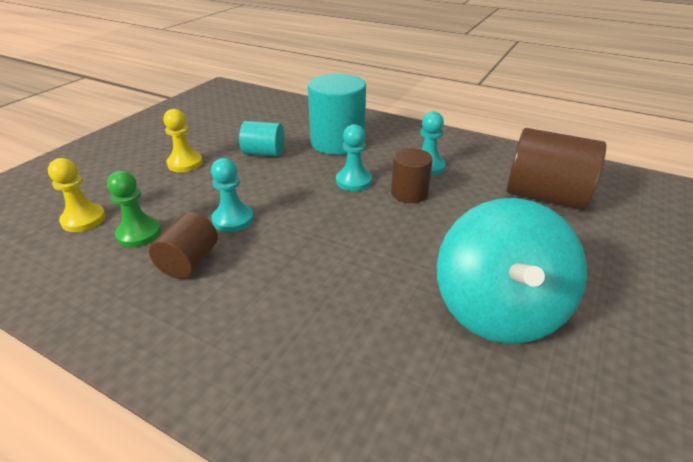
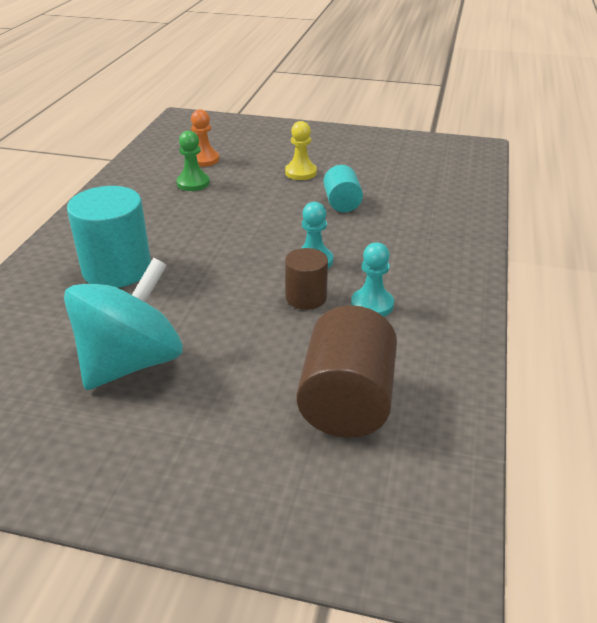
camera: 75 degrees right, 0 degrees up
(83, 219) = (204, 159): yellow pawn -> orange pawn
(189, 262) = (165, 210): brown cylinder -> none
(233, 219) = (223, 214): turquoise pawn -> none
(337, 142) = (393, 239): turquoise cylinder -> turquoise cylinder (117, 269)
(498, 310) = (131, 362): turquoise spinning top -> turquoise spinning top turned 135 degrees clockwise

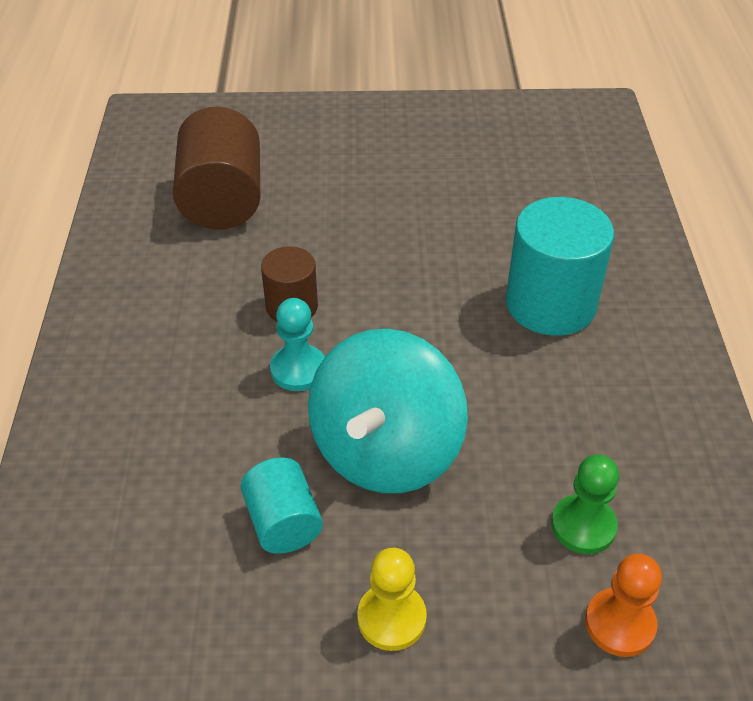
camera: 165 degrees right, 10 degrees up
(131, 362) = (442, 199): turquoise spinning top -> turquoise spinning top (386, 451)
(372, 305) = (208, 311): turquoise pawn -> none

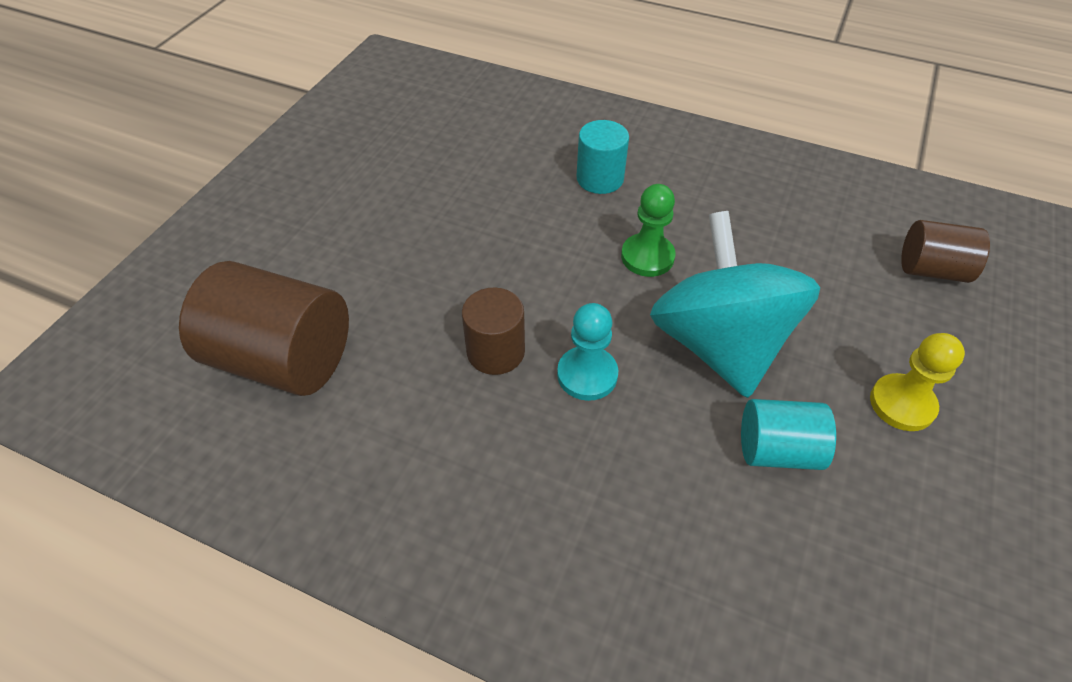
camera: 65 degrees left, 5 degrees up
(386, 451) = (719, 344): turquoise spinning top -> turquoise spinning top turned 150 degrees counterclockwise
(550, 304) = (600, 178): turquoise cylinder -> turquoise cylinder, size x0.57
(583, 526) = (839, 253): green pawn -> green pawn (647, 257)
(620, 624) = (931, 269): orange pawn -> brown cylinder

